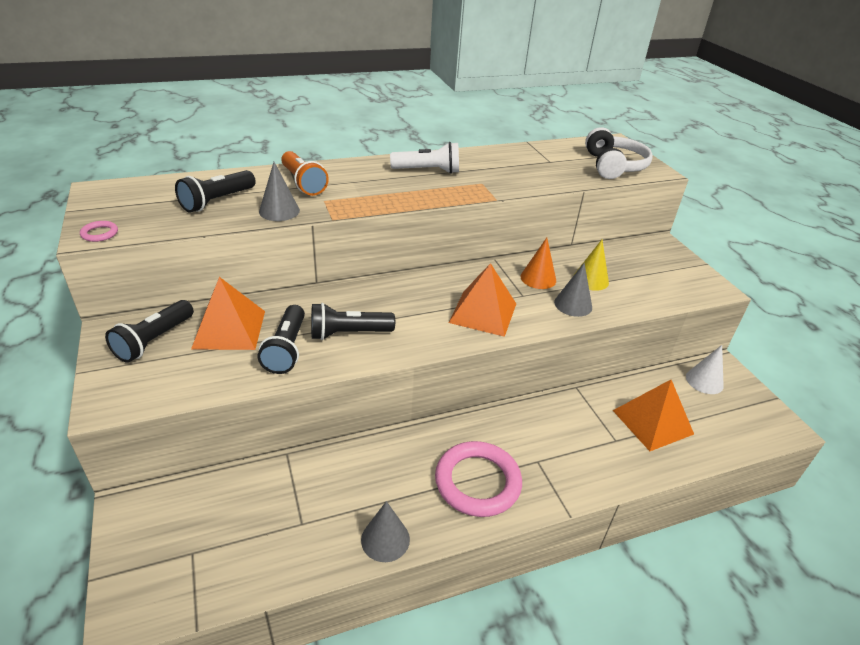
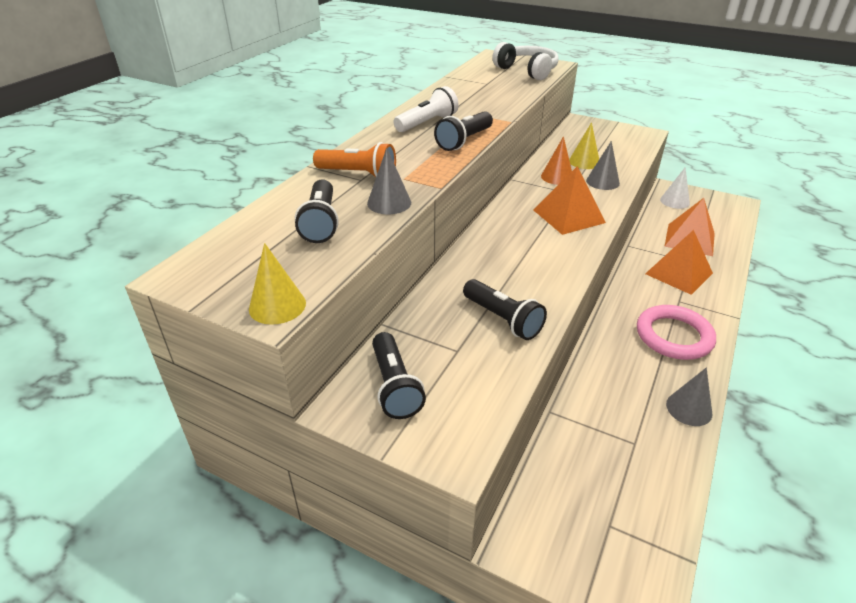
camera: 40 degrees left, 0 degrees up
(99, 233) = (277, 306): pink ring -> yellow cone
(229, 329) = (435, 336): orange pyramid -> orange pyramid (679, 273)
(348, 333) = (520, 281): black flashlight -> black flashlight (464, 141)

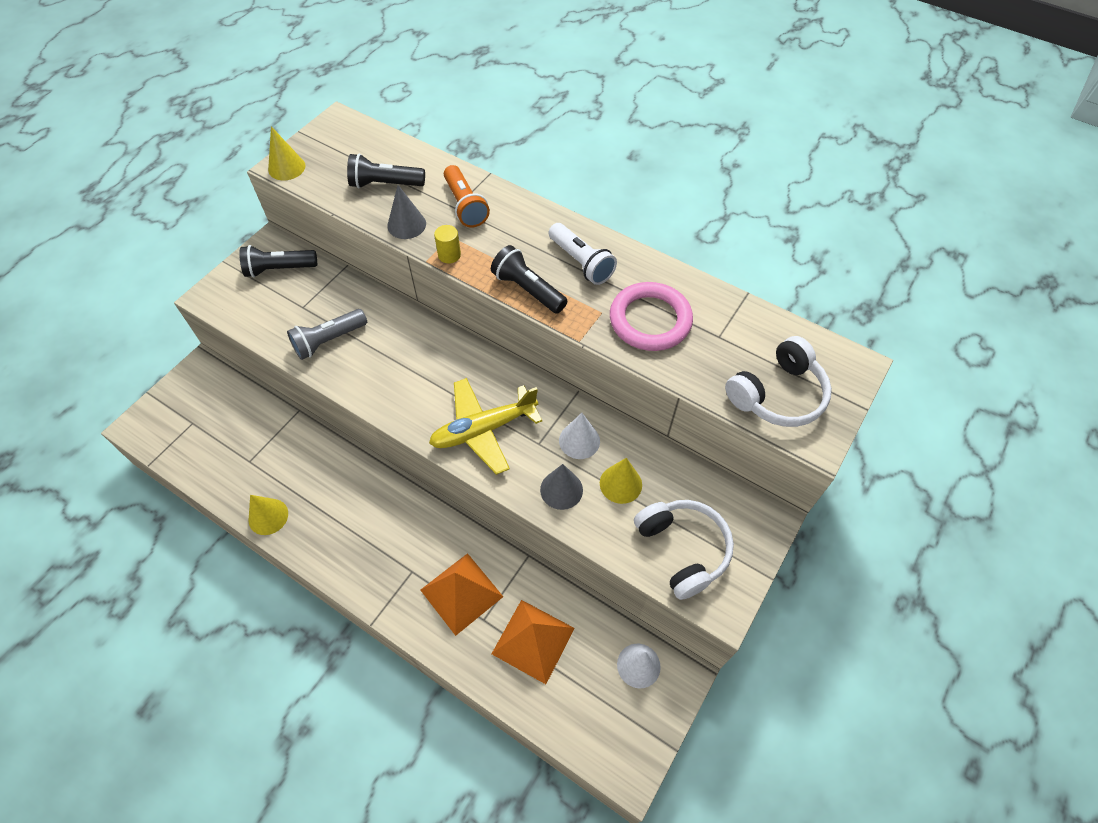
camera: 95 degrees right, 20 degrees up
(358, 174) = (465, 206): orange flashlight -> orange flashlight turned 45 degrees counterclockwise
(430, 177) = (449, 255): none -> yellow cylinder
(502, 319) = (328, 340): black flashlight -> grey flashlight
(557, 177) = (579, 440): orange cone -> white cone
(568, 216) = (483, 429): orange pyramid -> yellow plane
(618, 143) = (683, 549): none -> white headphones
(674, 336) = (358, 542): pink ring -> pink ring (650, 320)
(689, 408) = (268, 516): grey cone -> yellow cone

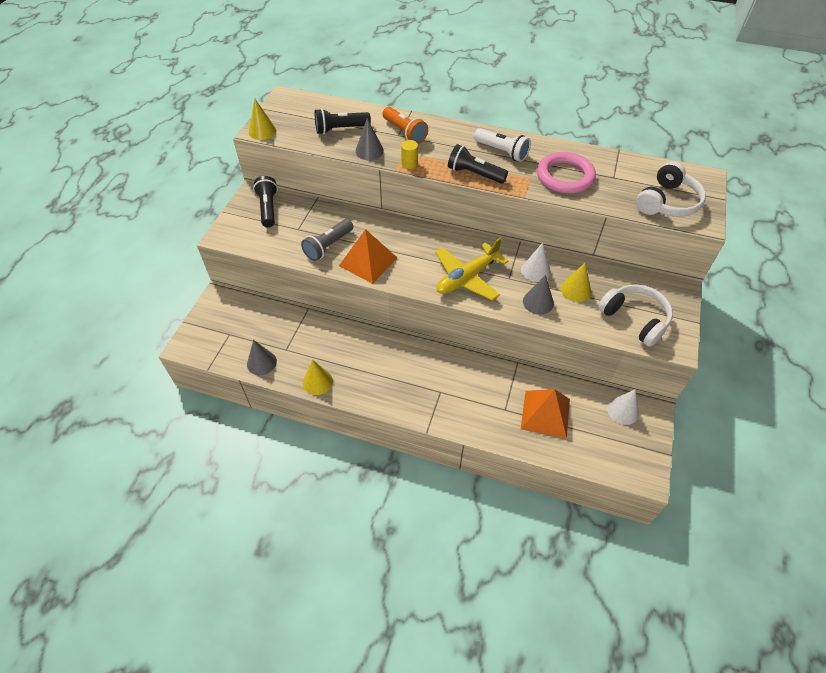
camera: 15 degrees left, 5 degrees down
(213, 472) = (261, 362): none -> grey cone
(279, 269) = (268, 208): black flashlight -> black flashlight turned 105 degrees clockwise
(461, 593) = (482, 397): orange pyramid -> orange pyramid (368, 261)

